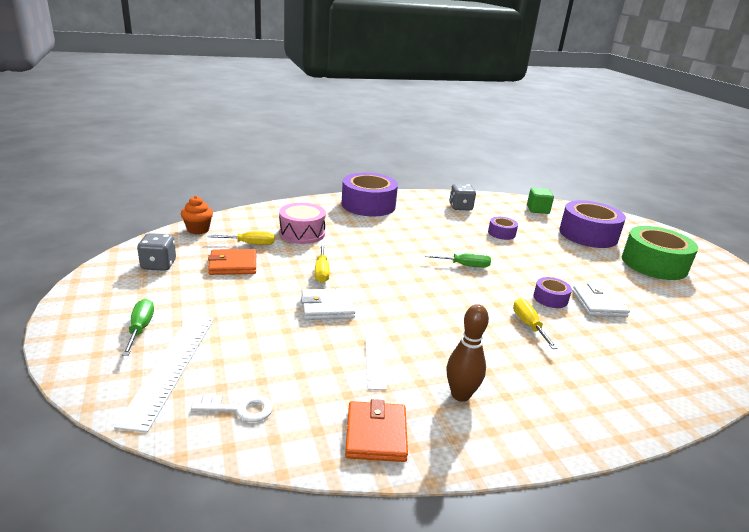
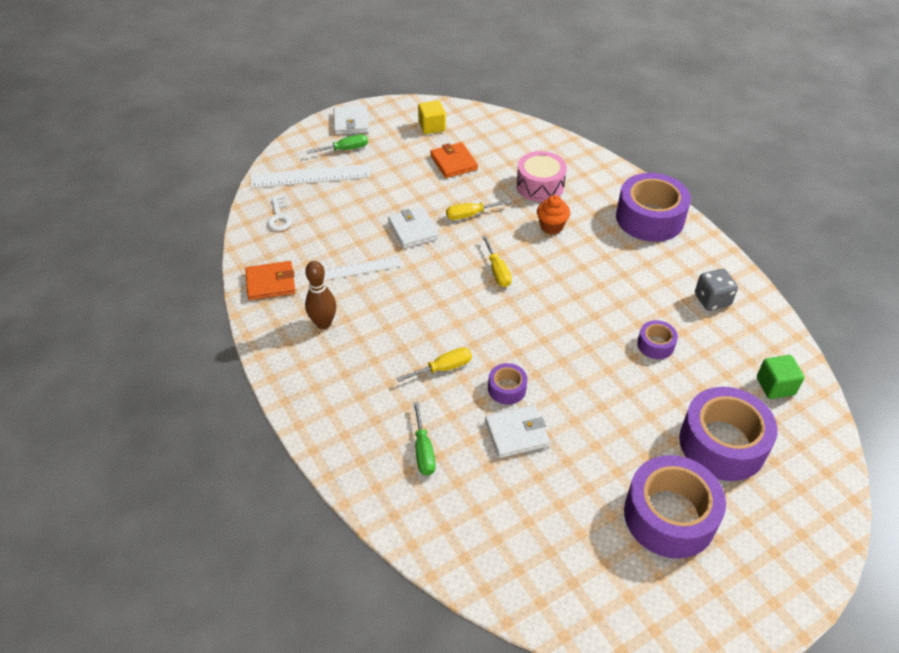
camera: 80 degrees right, 20 degrees up
(86, 315) = (351, 122): none -> white wallet
(158, 265) = (432, 127): grey dice -> yellow cube
(198, 229) = (504, 125): orange cupcake -> orange cupcake (551, 226)
(250, 244) = (497, 161): yellow screwdriver -> yellow screwdriver (497, 271)
(464, 265) = (543, 314): green screwdriver -> green screwdriver (423, 451)
(654, 264) = (669, 516): green tape -> purple tape

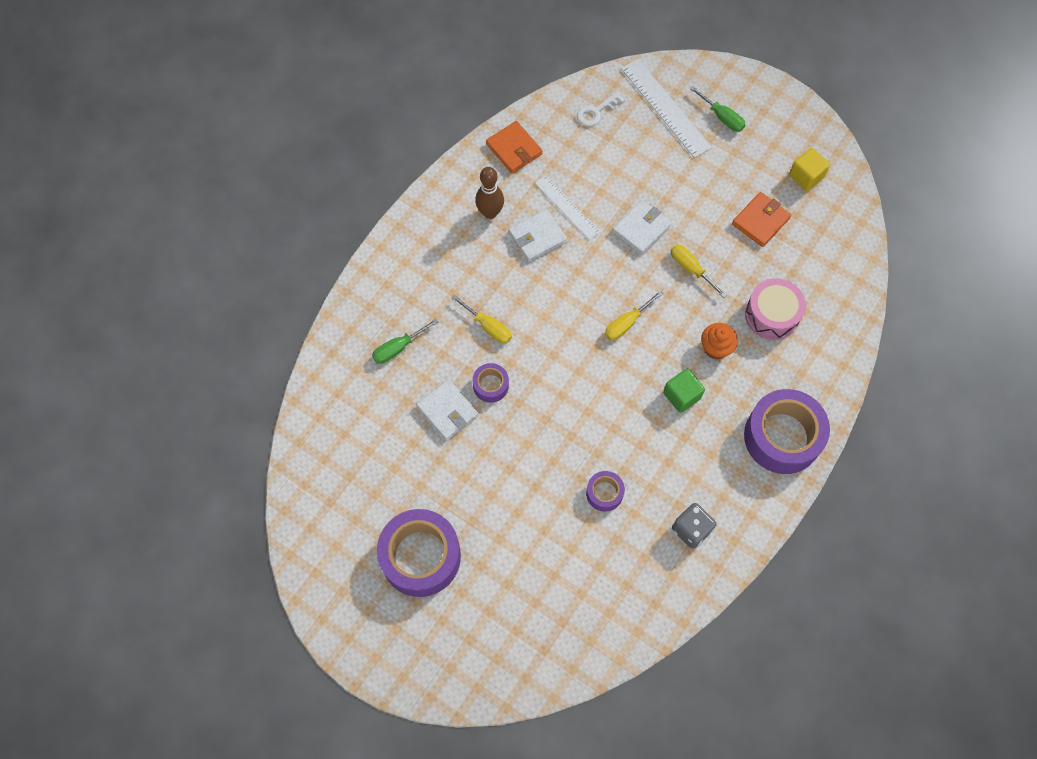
camera: 65 degrees right, 20 degrees up
(351, 122) = (766, 101): white wallet -> white wallet (537, 237)
(722, 443) = (515, 581): purple tape -> none
(775, 386) = (606, 614): green cube -> green cube (681, 395)

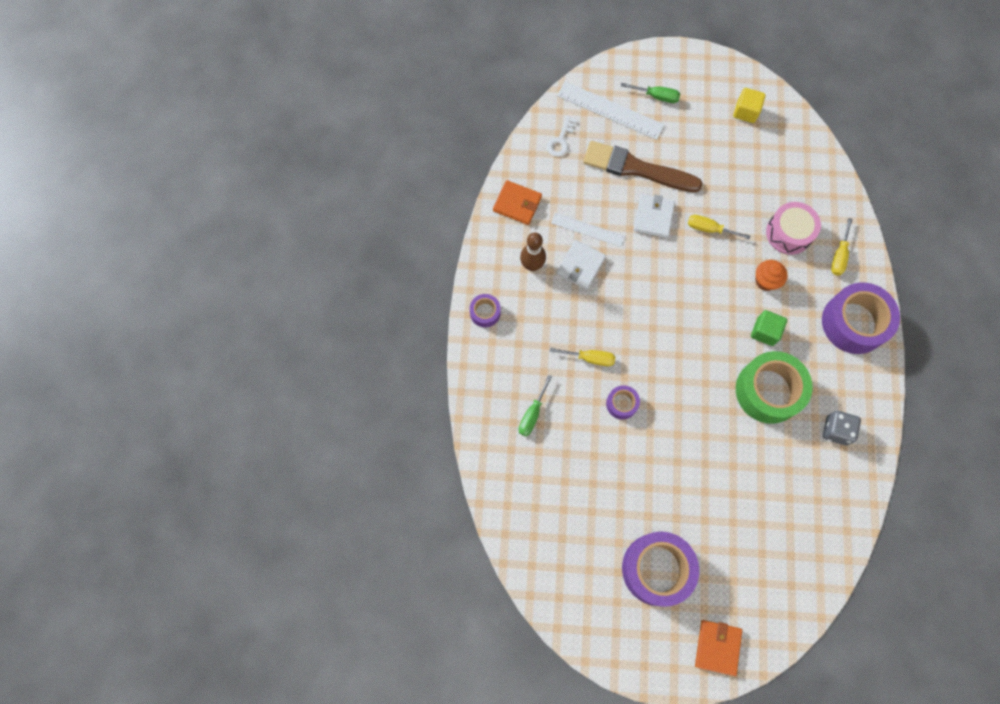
camera: 30 degrees left, 5 degrees up
(447, 411) = (602, 443): white wallet -> none
(604, 493) = (758, 439): purple tape -> purple tape (485, 312)
(627, 323) = (690, 297): yellow screwdriver -> yellow screwdriver (839, 256)
(647, 453) = (768, 391): none -> green tape
(655, 175) = (636, 168): none -> brown brush
(760, 221) = (735, 164): orange wallet -> orange wallet (717, 647)

